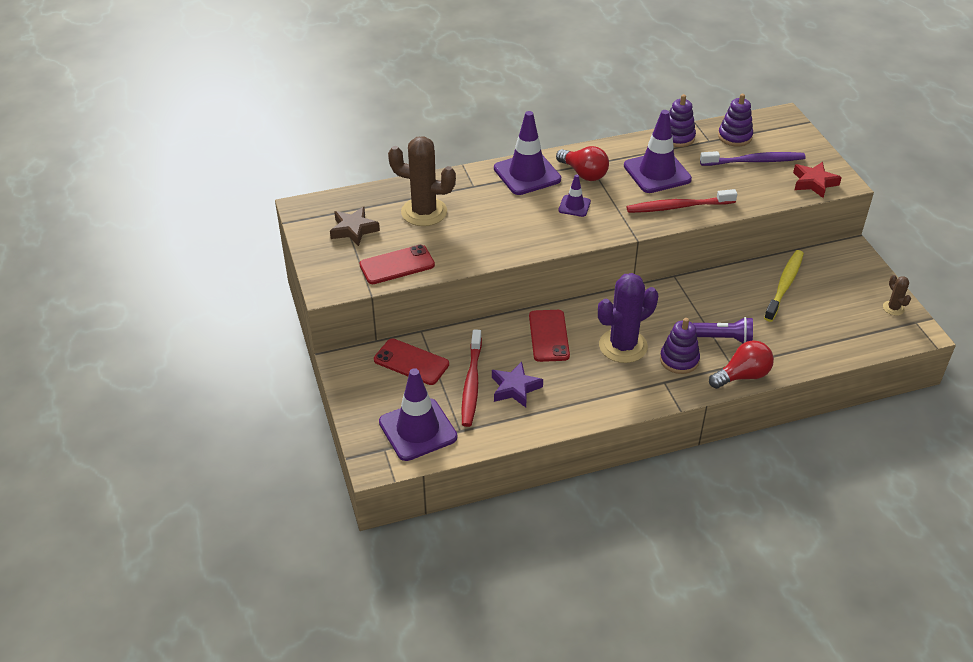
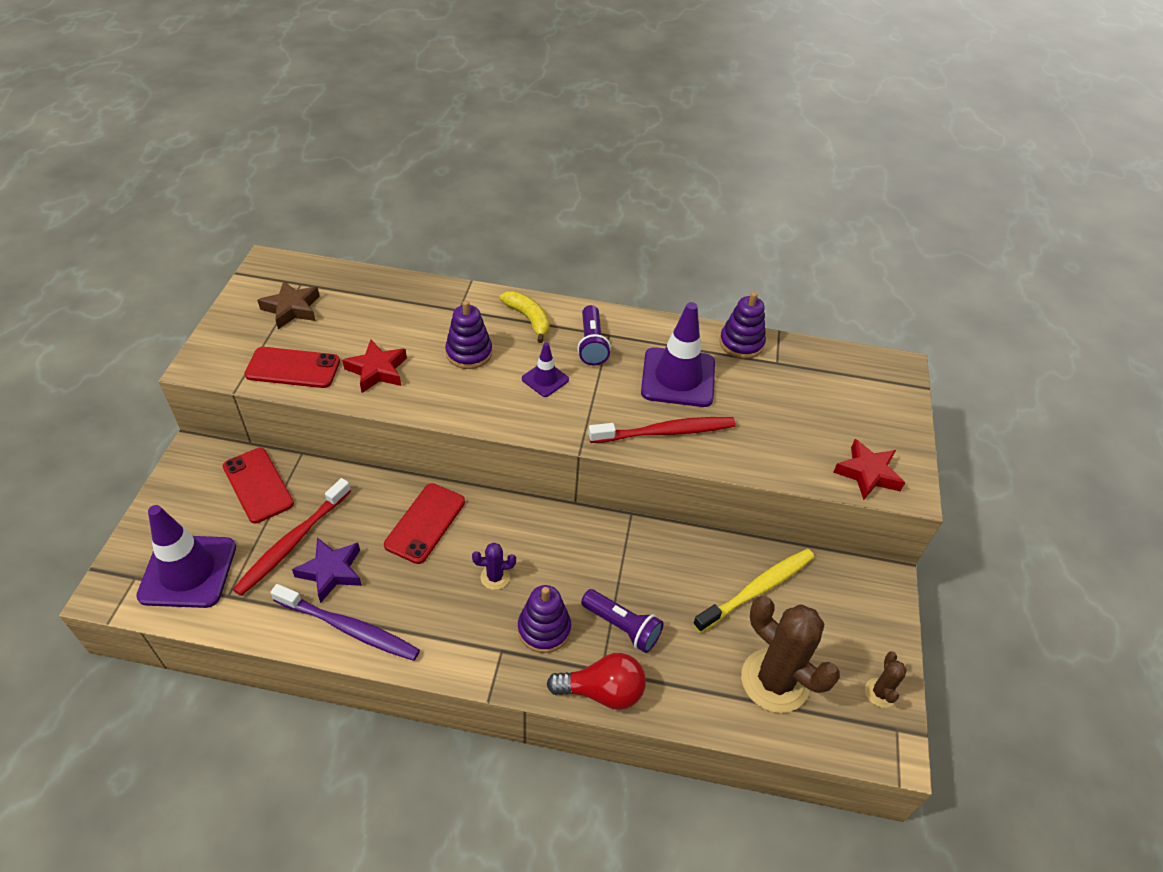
camera: 25 degrees right, 5 degrees up
(424, 212) = (380, 318): brown cactus -> brown cactus (774, 680)
(457, 244) = (377, 370): none -> red star
(527, 174) = (528, 319): purple traffic cone -> yellow banana
(584, 174) = (591, 344): red light bulb -> purple flashlight
(623, 346) = (495, 577): purple cactus -> purple cactus, size x0.46
(678, 207) = (665, 432): red toothbrush -> red toothbrush turned 150 degrees clockwise
(735, 136) = (813, 370): purple stacking toy -> purple stacking toy (469, 353)
(754, 161) = (812, 412): purple toothbrush -> purple toothbrush (349, 628)

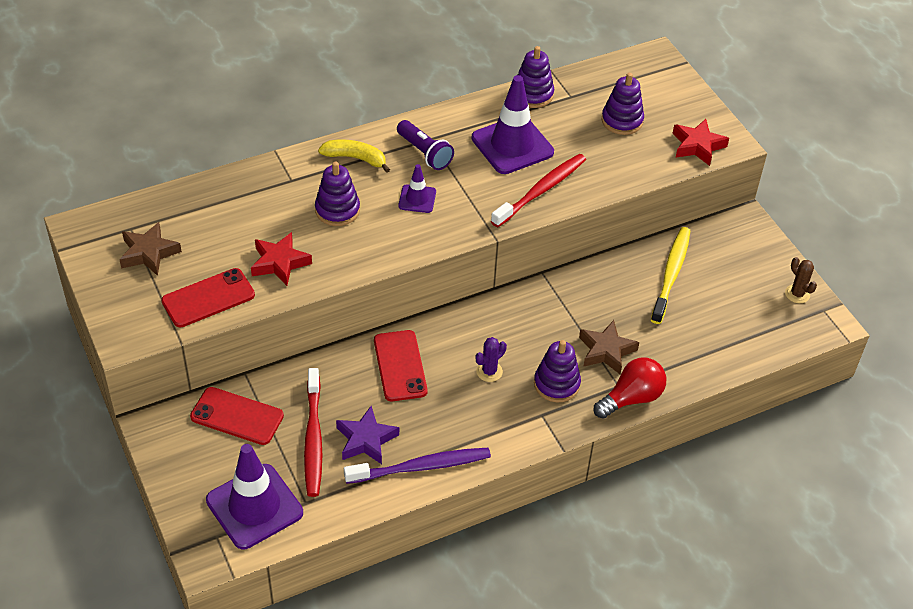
camera: 35 degrees left, 0 degrees up
(622, 626) = (606, 351): purple flashlight -> brown star
(774, 680) = (730, 325): brown cactus -> none
(808, 409) = (622, 121): none -> purple stacking toy

